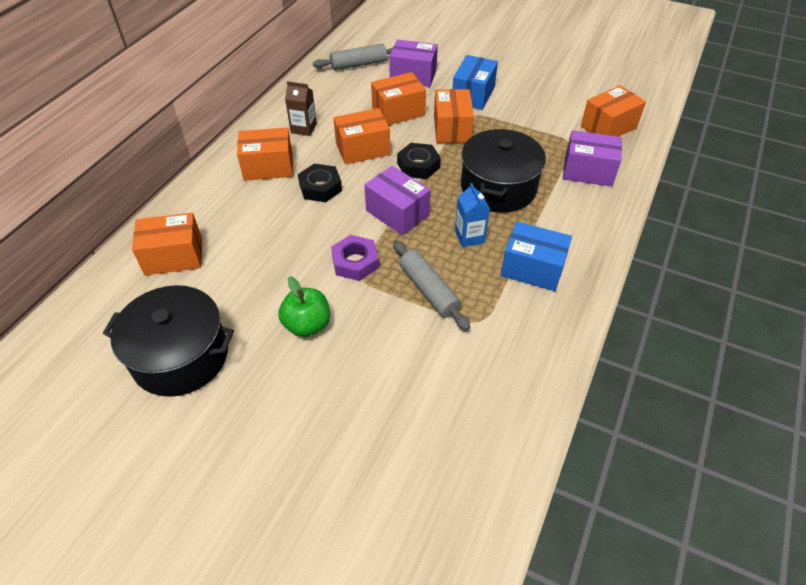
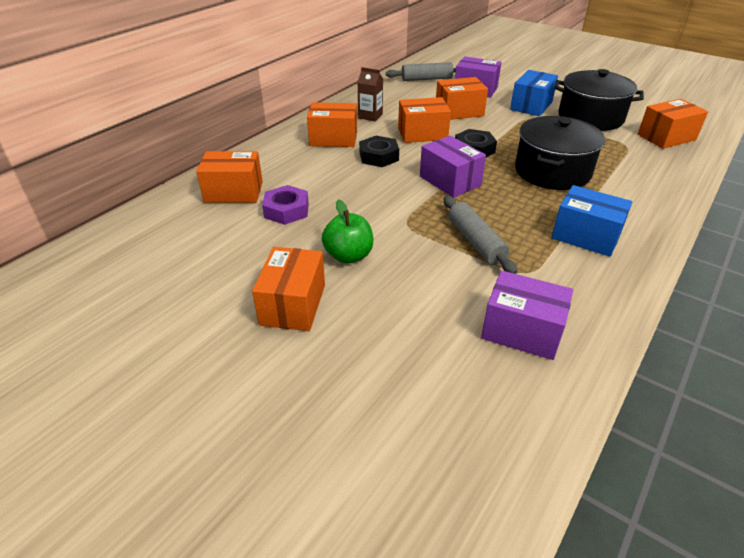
camera: 10 degrees right, 10 degrees down
(180, 356) = (220, 266): black pot -> black pot (590, 117)
(355, 262) = (403, 213): purple nut -> purple nut (286, 210)
(452, 129) = (509, 127): orange box -> orange box (293, 304)
(469, 237) = (520, 205): blue carton -> none
(588, 171) = (645, 167): purple box -> purple box (522, 331)

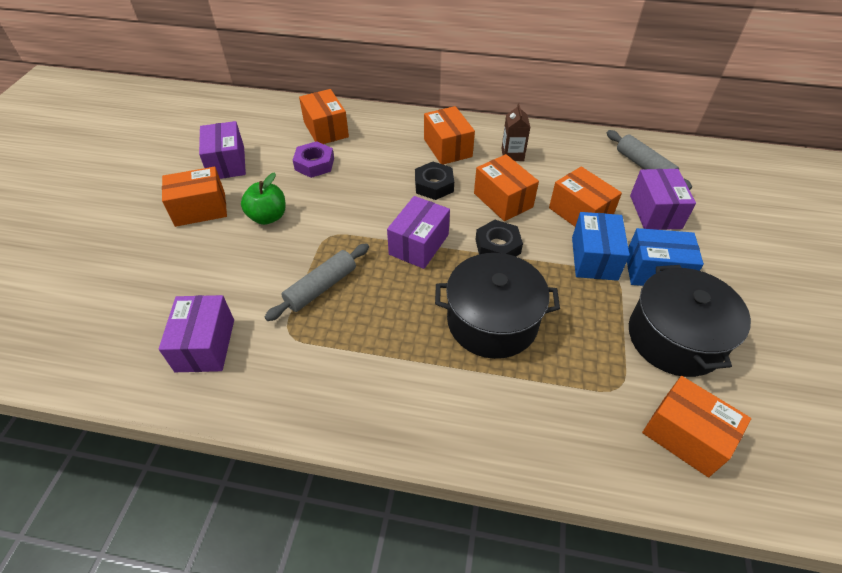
camera: 65 degrees right, 10 degrees up
(222, 270) = (227, 163): none -> purple box
(586, 236) = (370, 371): blue box -> blue box (594, 258)

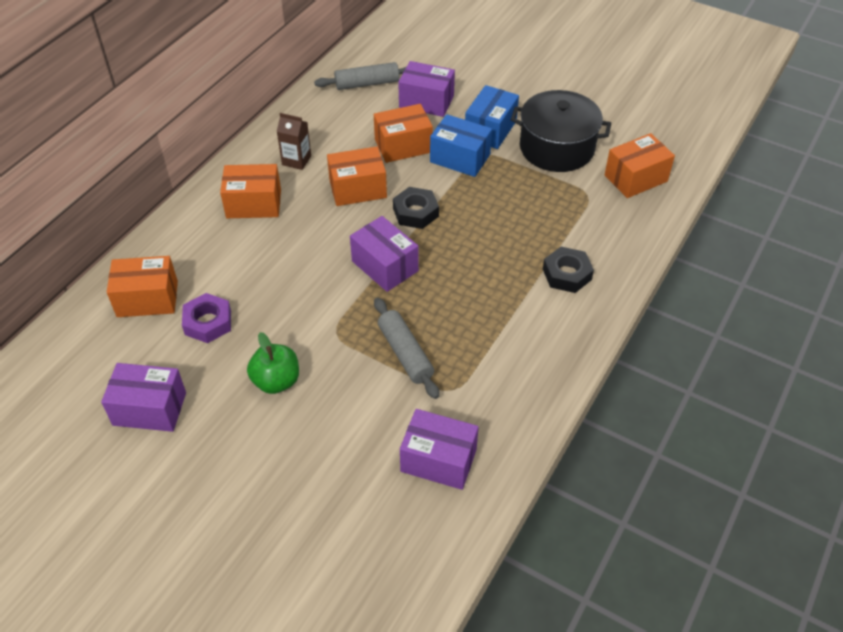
camera: 70 degrees left, 0 degrees up
(200, 209) = (224, 446): orange box -> none
(434, 185) = (306, 231): black nut -> black nut (567, 274)
(492, 321) = (498, 244): black pot -> none

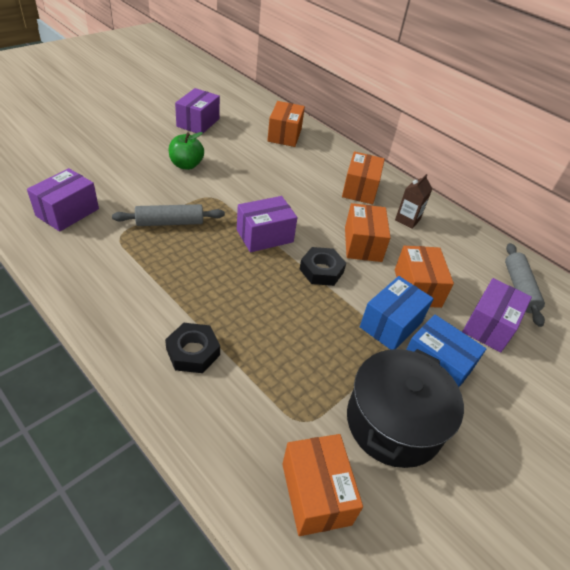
camera: 100 degrees right, 5 degrees down
(208, 322) = (252, 151): purple nut -> none

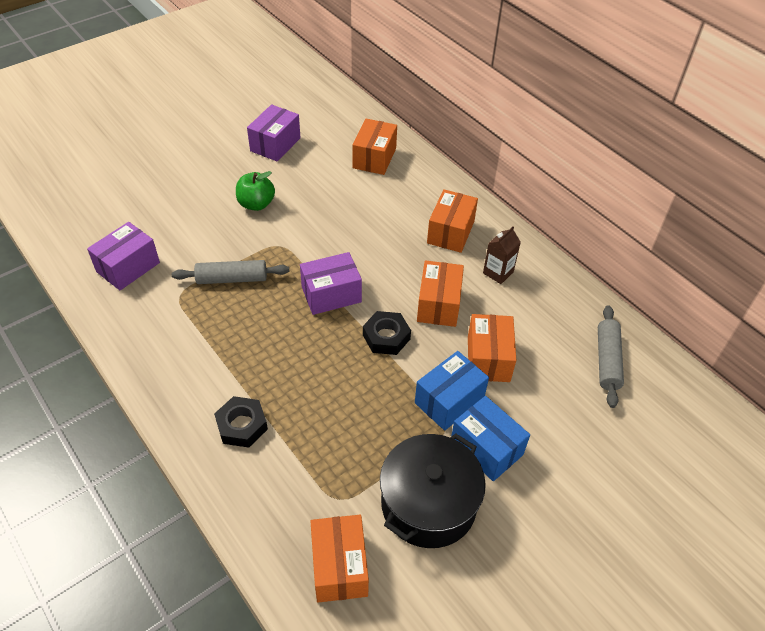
camera: 10 degrees right, 5 degrees up
(489, 326) = (558, 404): purple box -> none

